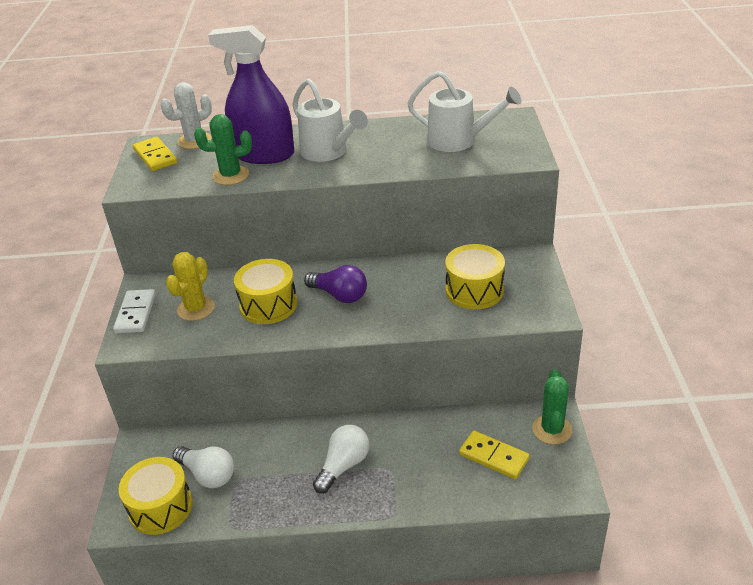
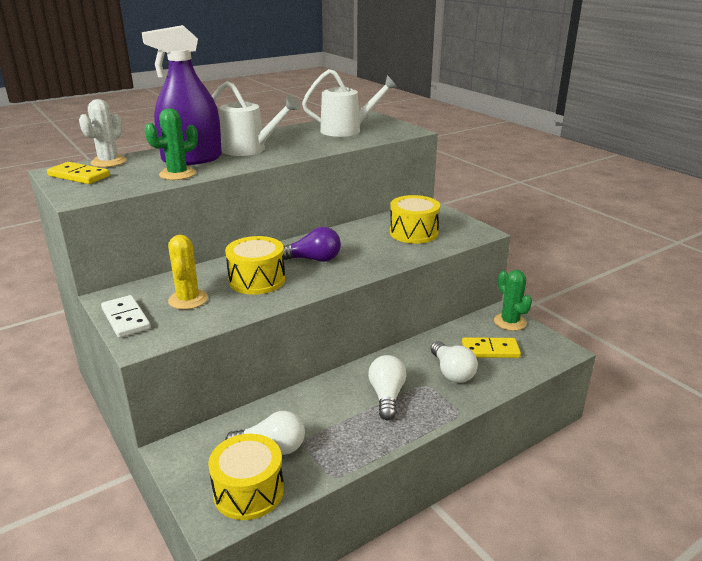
camera: 35 degrees left, 10 degrees down
(428, 466) = (451, 372): none -> white light bulb

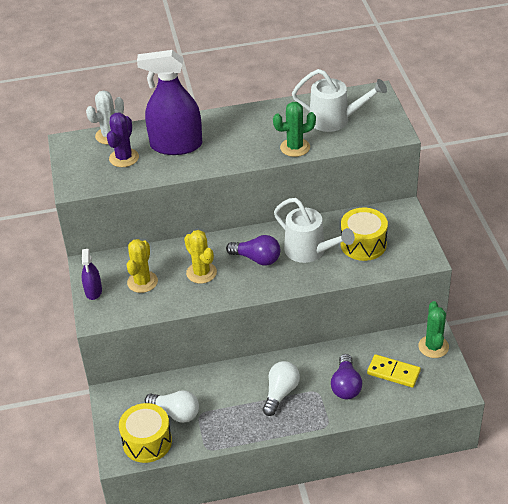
camera: 25 degrees right, 15 degrees up
(79, 176) = (82, 154): yellow domino -> none
(126, 319) = (93, 291): white domino -> purple spray bottle
(134, 172) = (124, 158): none -> purple cactus
(177, 174) = (155, 168): green cactus -> green cactus (295, 147)
(250, 150) = (230, 139): white watering can -> white watering can (310, 251)
(257, 280) = (201, 273): yellow drum -> yellow cactus
(451, 372) = (346, 385): white light bulb -> purple light bulb

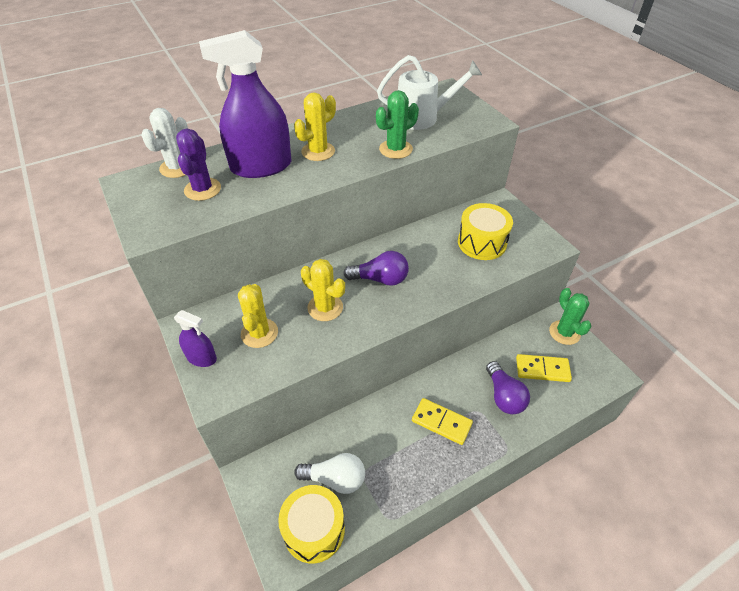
camera: 20 degrees left, 5 degrees up
(93, 291) = (201, 358): purple spray bottle -> purple spray bottle turned 45 degrees counterclockwise
(228, 139) = (318, 151): none -> yellow cactus
(280, 393) = (441, 422): white light bulb -> yellow domino
(310, 251) = (432, 260): white watering can -> none

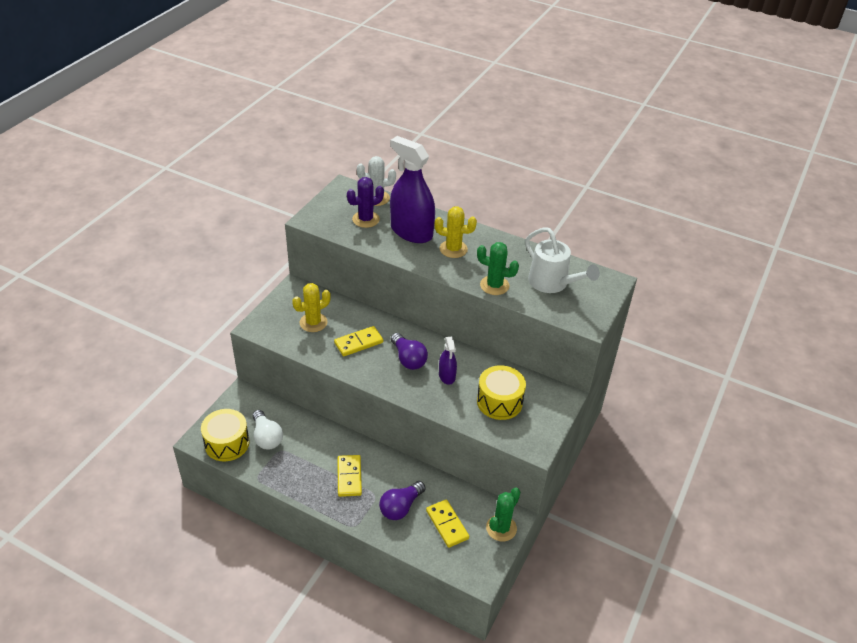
camera: 55 degrees right, 5 degrees down
(201, 358) = (276, 307): purple spray bottle -> purple spray bottle (447, 376)
(325, 307) = (358, 343): yellow cactus -> yellow domino

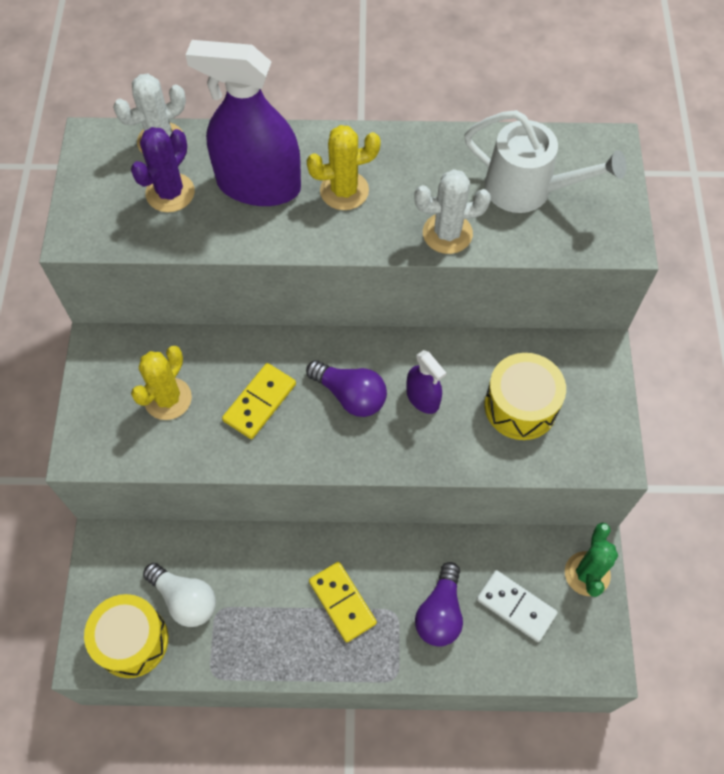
camera: 25 degrees left, 20 degrees up
(447, 524) = (516, 607): yellow domino -> white domino
(494, 285) = (447, 233): green cactus -> white cactus

